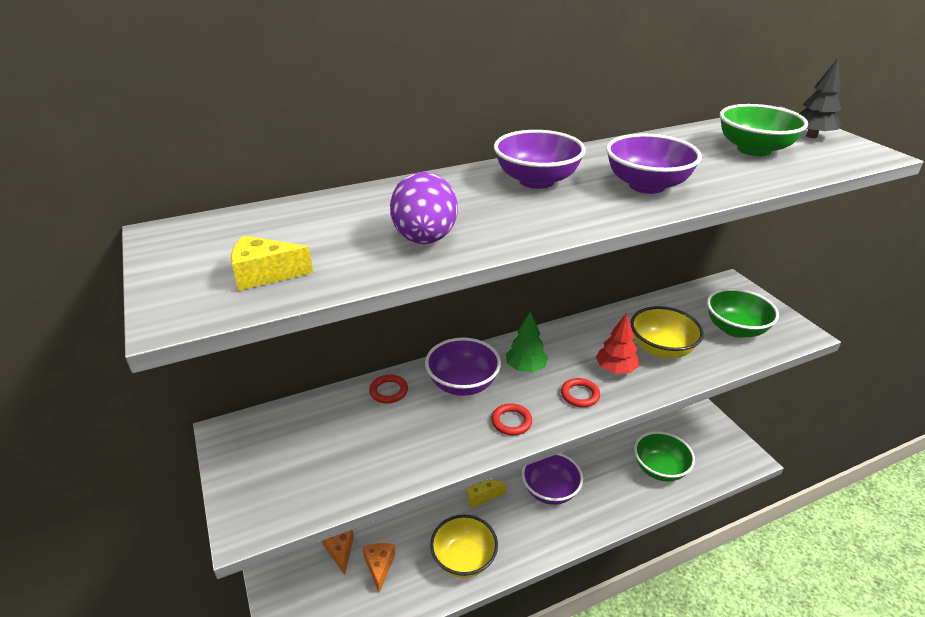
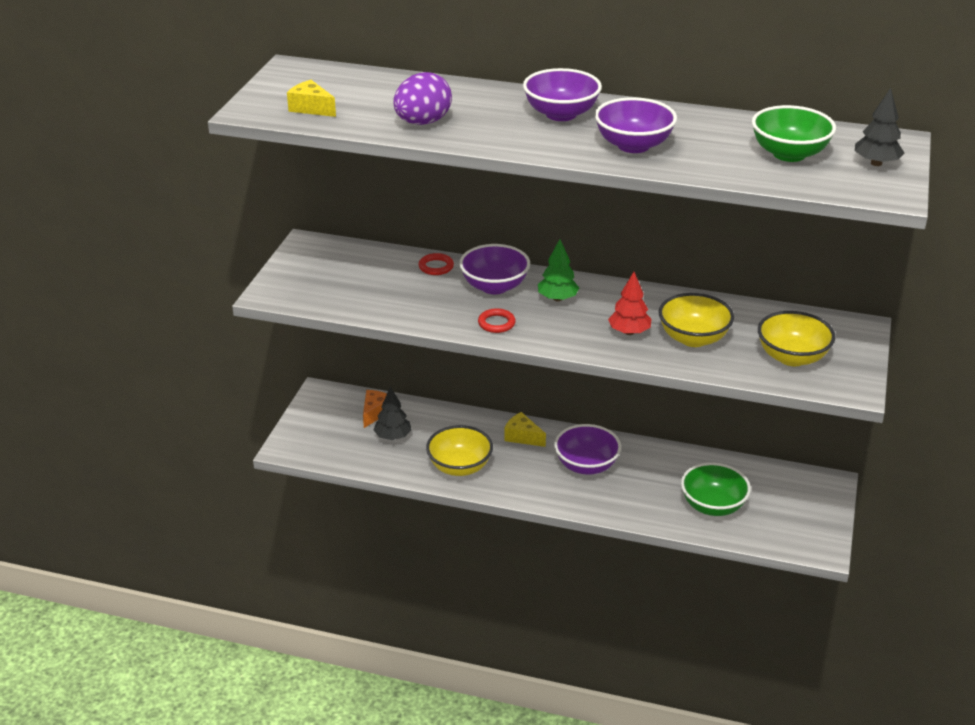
camera: 40 degrees right, 0 degrees up
(379, 566) = (393, 437): orange cheese -> black tree
(580, 395) = (572, 333): red ring -> none
(735, 329) = (792, 357): green bowl -> yellow bowl

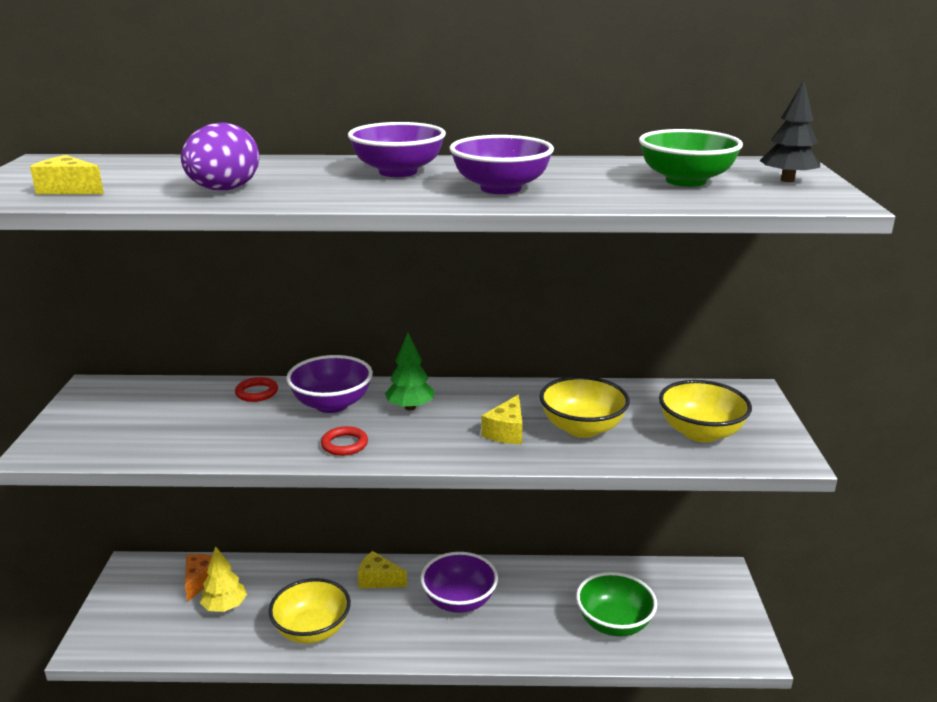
camera: 15 degrees left, 10 degrees down
(393, 437) = (225, 606): black tree -> yellow tree
(629, 332) = (506, 432): red tree -> yellow cheese

